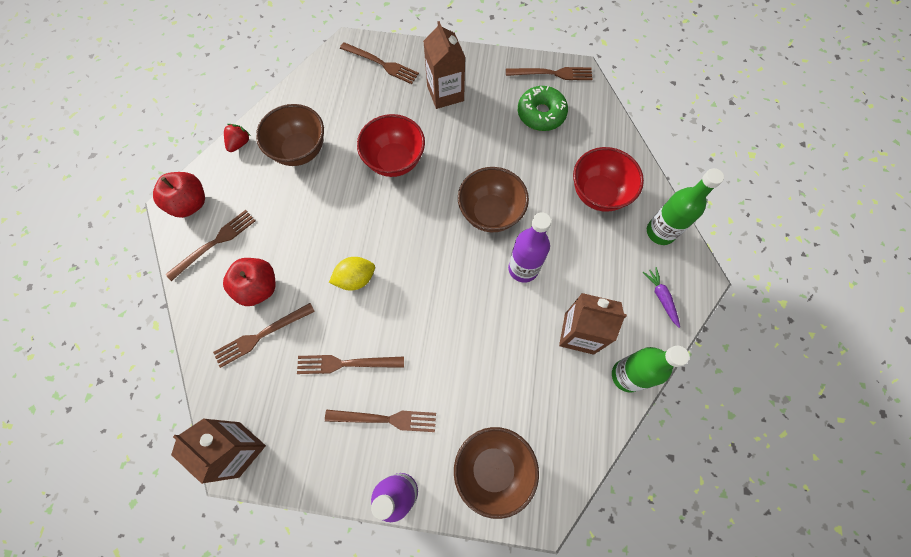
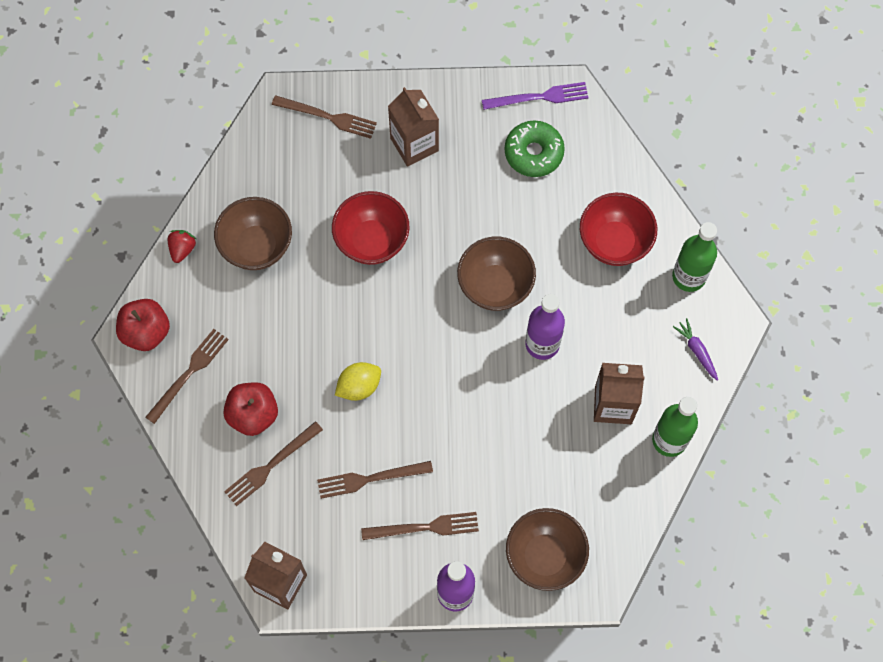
camera: 10 degrees left, 0 degrees up
(552, 74) = (539, 97): brown fork -> purple fork

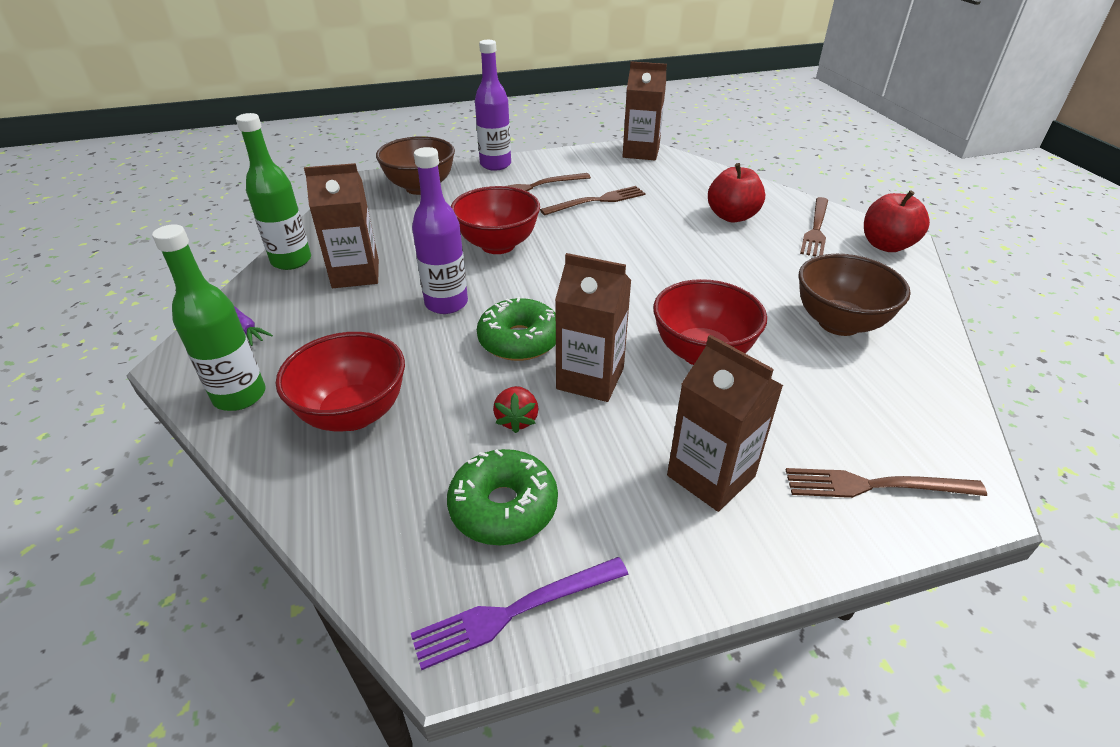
camera: 165 degrees right, 30 degrees down
(182, 249) = (921, 306): red strawberry -> red strawberry (517, 420)
(271, 465) = (692, 195): brown fork -> none
(359, 386) = (641, 246): yellow lemon -> none
(457, 236) = (590, 378): none -> brown carton
(485, 420) = (498, 245): none -> red bowl
(495, 286) = (519, 340): brown bowl -> green donut

